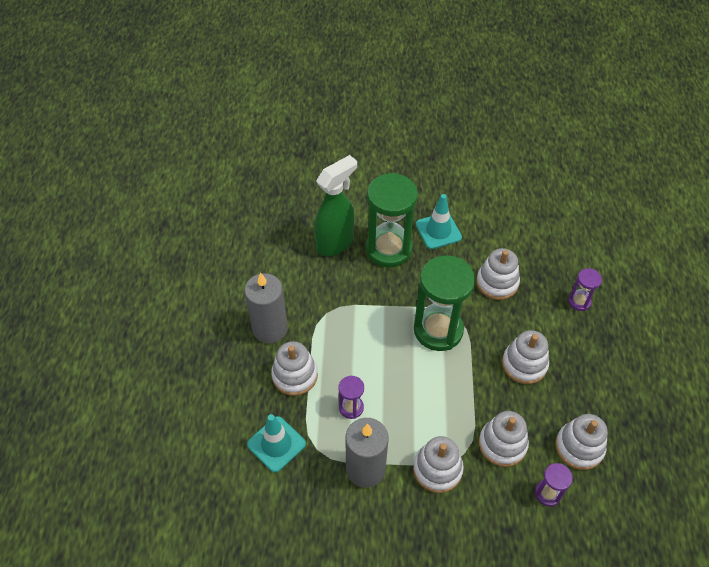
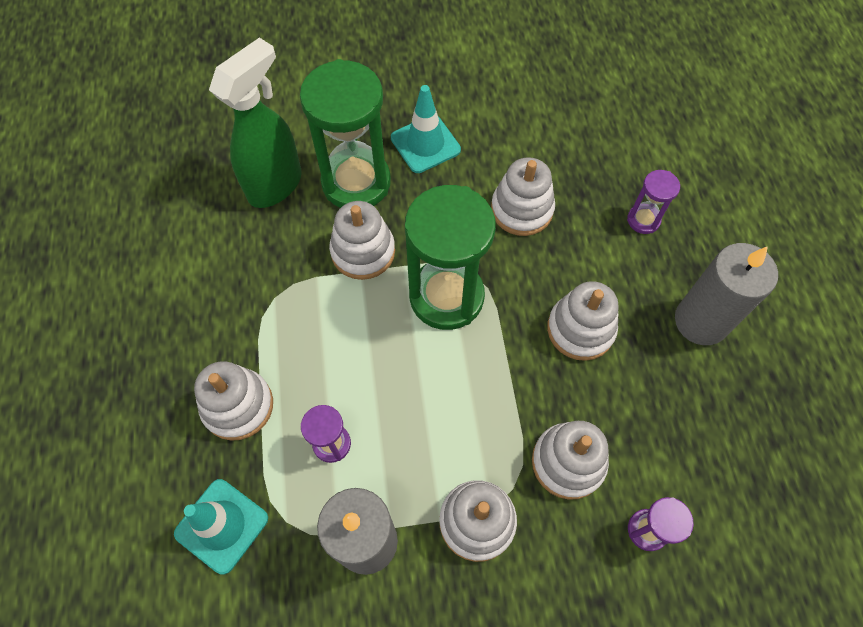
camera: 10 degrees left, 10 degrees up
(270, 328) = (191, 336): grey candle -> grey candle (701, 321)
(579, 447) = (681, 446): white stacking toy -> white stacking toy (363, 251)

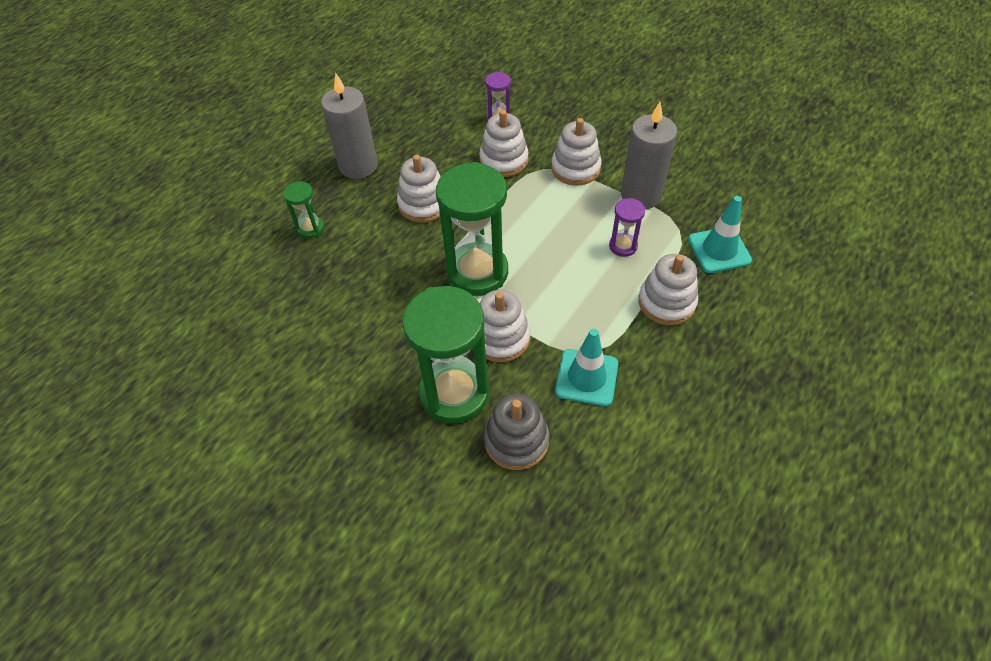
camera: 135 degrees left, 10 degrees down
(276, 185) = (516, 440): green spray bottle -> grey stacking toy
(425, 144) = (372, 383): turquoise traffic cone -> turquoise traffic cone (586, 377)
(522, 209) = (369, 287): white stacking toy -> none
(643, 220) = (310, 228): purple hourglass -> green hourglass

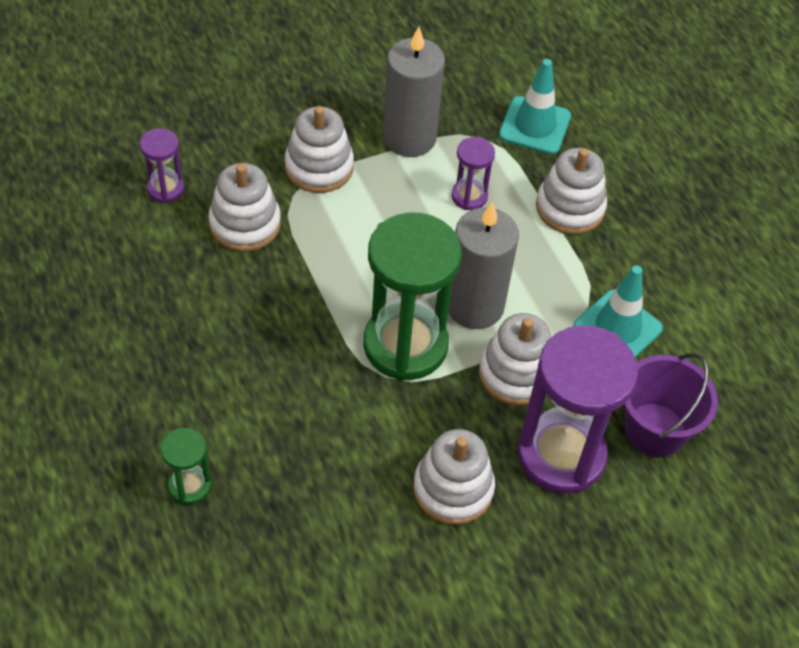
camera: 65 degrees left, 0 degrees up
(358, 166) = (115, 378): grey candle -> grey candle (474, 306)
(423, 204) = (250, 342): white stacking toy -> white stacking toy (453, 489)
(454, 393) = (561, 455): green hourglass -> purple hourglass
(516, 440) = (655, 430): grey stacking toy -> purple bucket

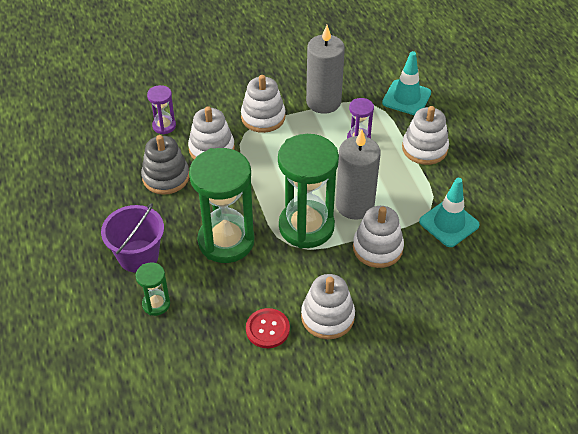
camera: 10 degrees right, 5 degrees down
(179, 275) = (166, 177): none -> grey stacking toy
(285, 376) = (226, 241): none -> green hourglass
(365, 514) = (267, 329): none -> red button
(561, 455) = (402, 300): purple hourglass -> none
(655, 430) = (468, 288): purple bucket -> purple bucket (138, 256)

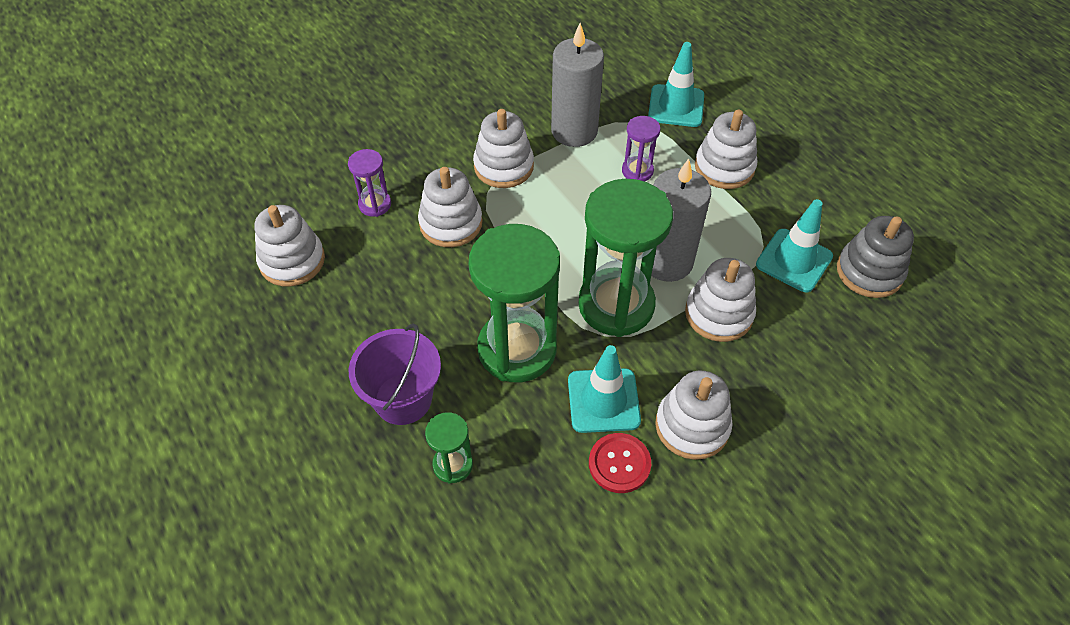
camera: 15 degrees left, 5 degrees up
(96, 152) = (292, 261): none -> white stacking toy
(166, 177) = (402, 276): grey stacking toy -> grey stacking toy (869, 272)
(272, 287) = (603, 400): none -> turquoise traffic cone

